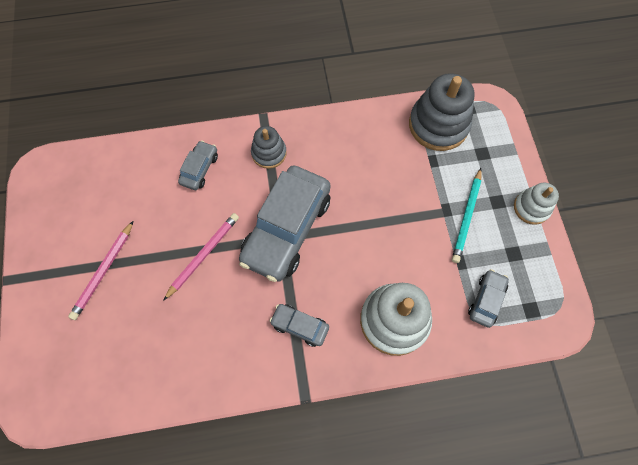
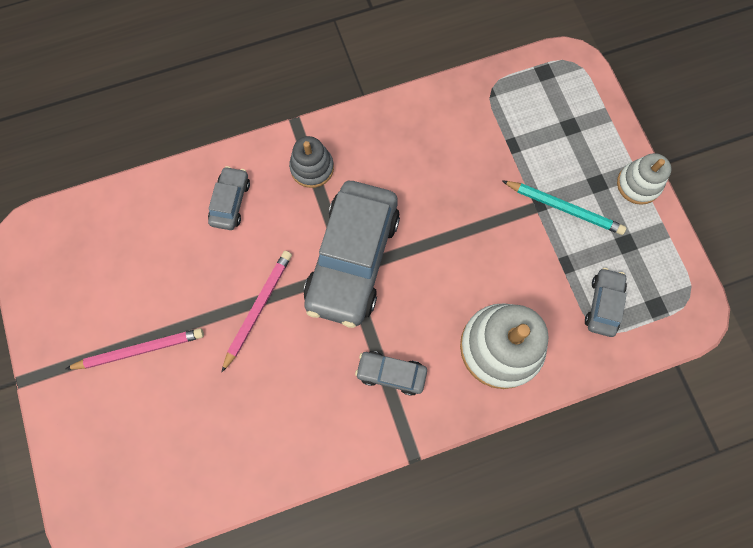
camera: 10 degrees left, 5 degrees up
(103, 272) = (140, 350): pink pencil -> pink pencil turned 120 degrees counterclockwise
(438, 125) = (511, 99): grey stacking toy -> none
(466, 217) = (564, 208): turquoise pencil -> turquoise pencil turned 75 degrees counterclockwise

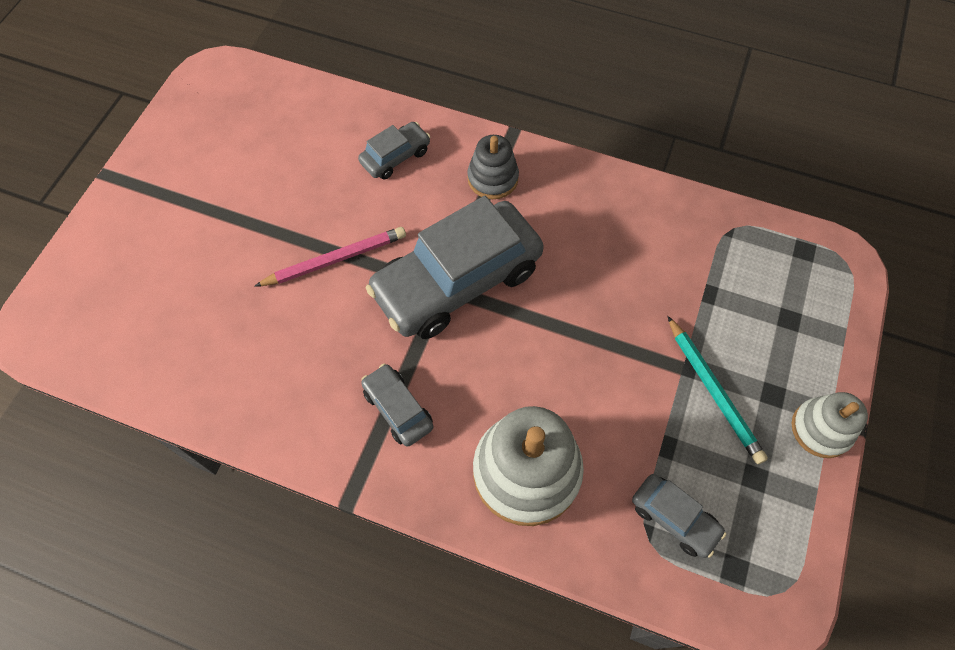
camera: 40 degrees right, 10 degrees down
(140, 350) = (210, 218): pink pencil -> none
(603, 304) = (674, 518): grey car -> grey car turned 75 degrees clockwise

